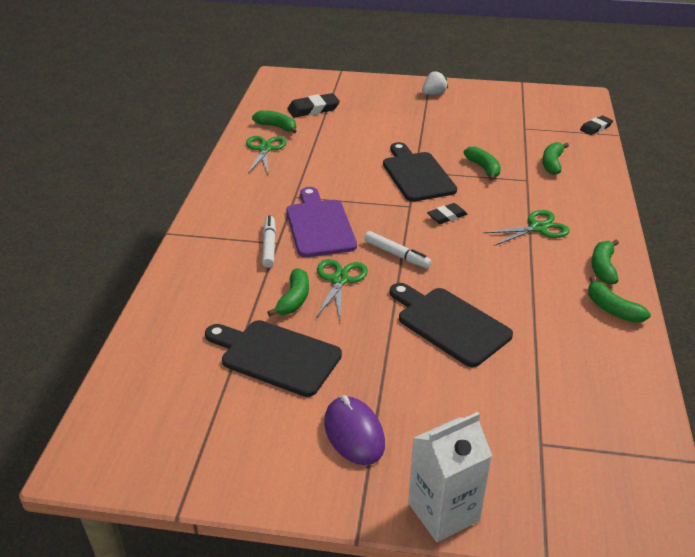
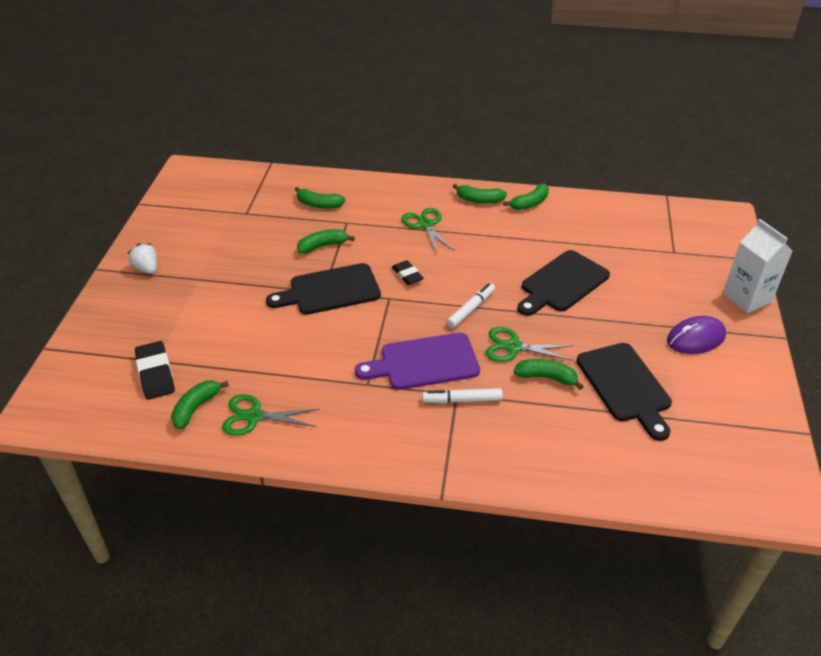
camera: 90 degrees left, 5 degrees up
(276, 356) = (625, 386): black cutting board -> black cutting board turned 45 degrees counterclockwise
(595, 128) = (255, 172): black eraser -> none

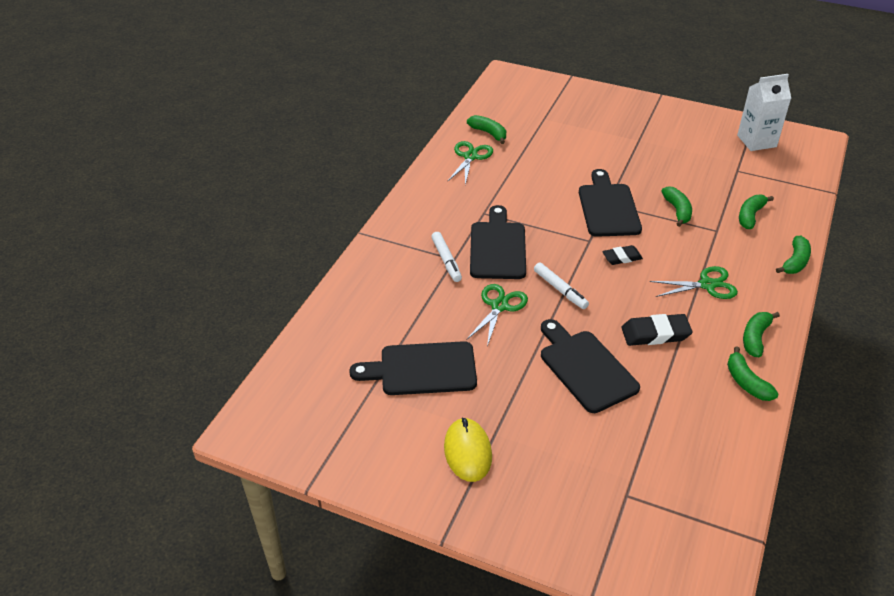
camera: 105 degrees right, 0 degrees up
(147, 269) = (657, 116): white strawberry -> none
(155, 373) = (530, 118): black eraser -> black eraser (655, 333)
(424, 362) = (498, 247): purple cutting board -> black cutting board
(462, 400) = (446, 260): white marker -> white marker turned 150 degrees clockwise
(546, 377) = (453, 318): green banana -> green banana (795, 262)
(695, 338) = (467, 452): purple mouse -> yellow mouse
(747, 298) = (521, 535): white carton -> white carton (756, 141)

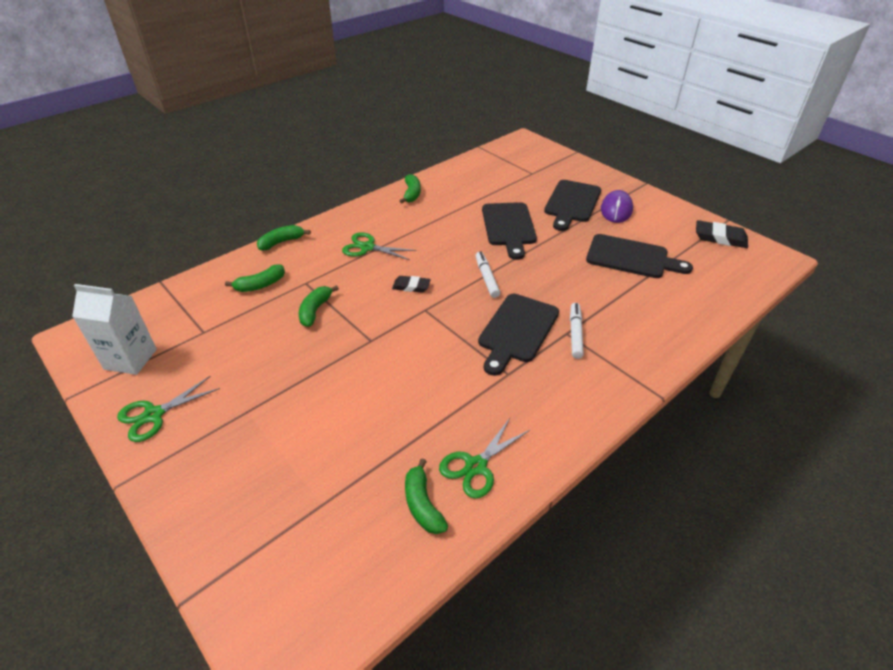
camera: 155 degrees left, 0 degrees up
(467, 452) = (616, 210): yellow mouse -> purple mouse
(499, 306) = (546, 281): green scissors -> green scissors (153, 415)
(608, 207) = (375, 335): black cutting board -> black cutting board (571, 203)
(655, 333) = (441, 231): black eraser -> black eraser (720, 238)
(755, 338) = (376, 210): green banana -> none

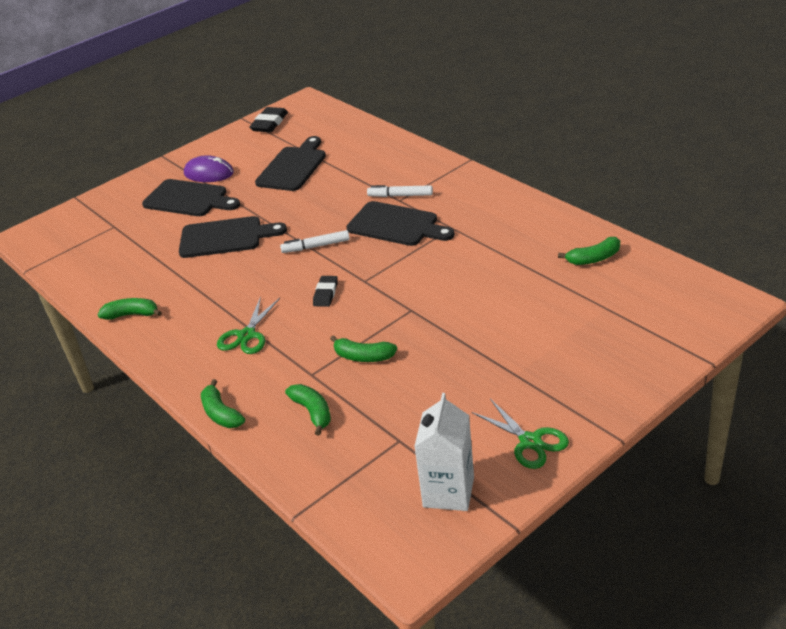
camera: 85 degrees left, 5 degrees down
(475, 466) = (553, 237): green scissors -> none

